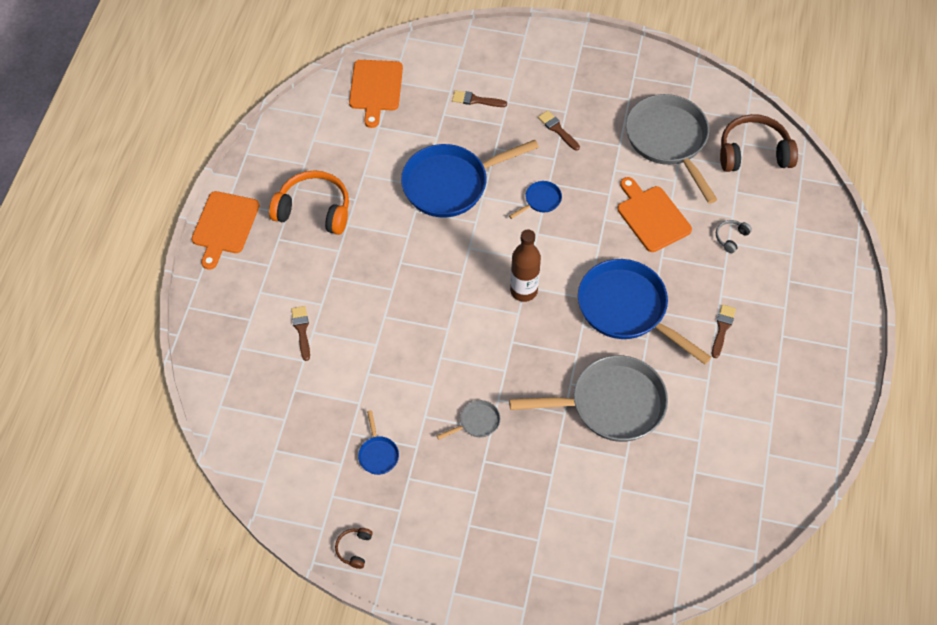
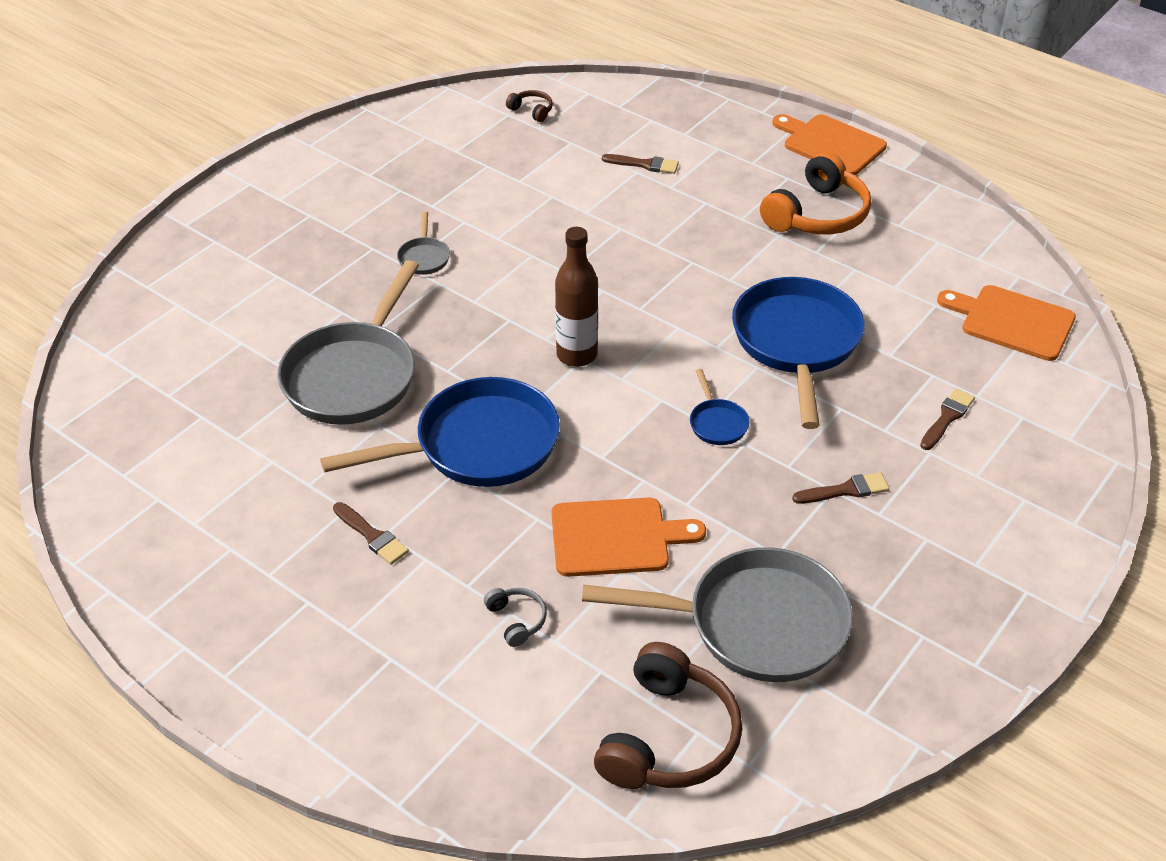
camera: 115 degrees right, 15 degrees down
(354, 549) = (355, 136): brown headphones -> brown headphones (532, 110)
(378, 454) = (446, 177): blue pan -> none

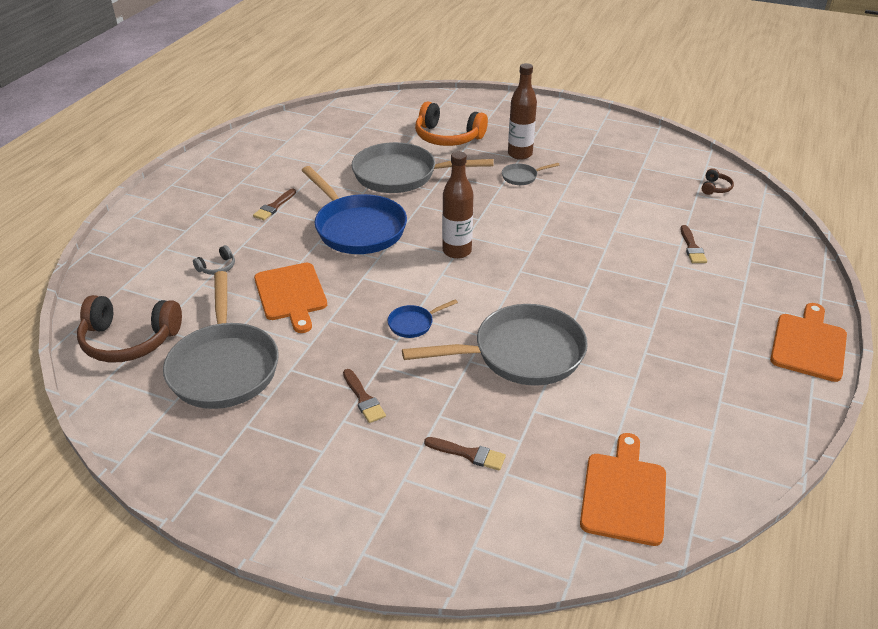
camera: 75 degrees right, 5 degrees down
(362, 245) = (520, 154): none -> brown bottle
(796, 343) = (521, 353): blue pan -> grey pan
(817, 214) = (697, 347): orange headphones -> orange headphones (447, 137)

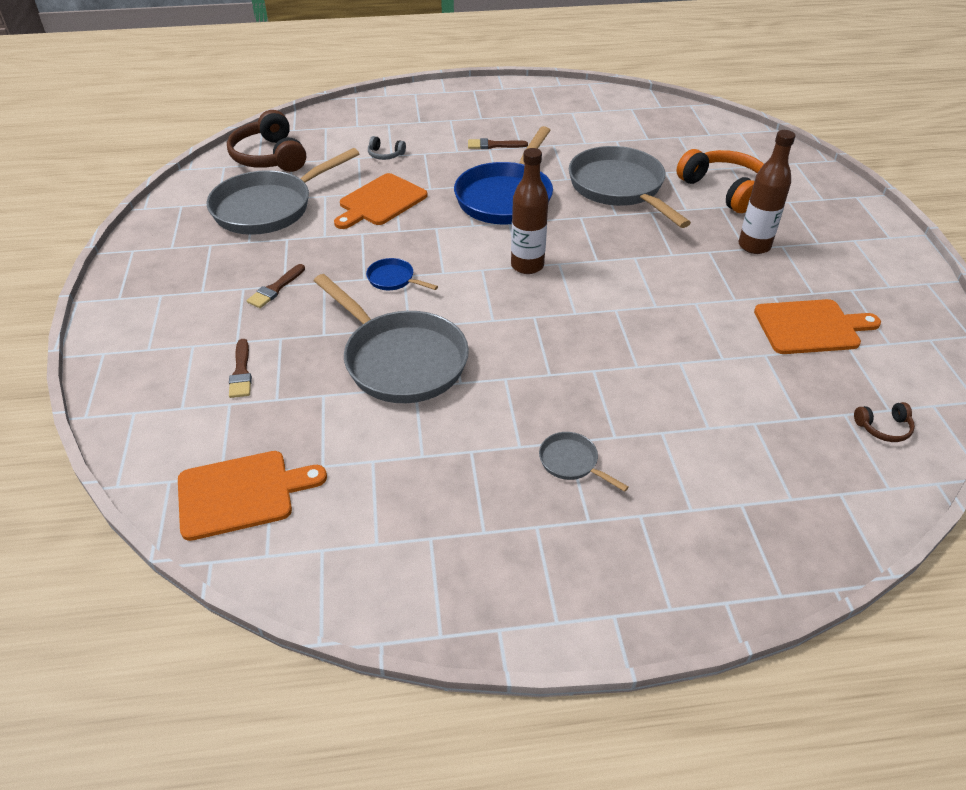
camera: 60 degrees right, 5 degrees up
(447, 137) = (724, 190): orange headphones -> orange headphones turned 150 degrees clockwise
(521, 177) = (709, 262): grey pan -> grey pan (571, 462)
(692, 247) = (714, 439): brown brush -> none
(808, 344) = (606, 606): orange cutting board -> orange cutting board (811, 327)

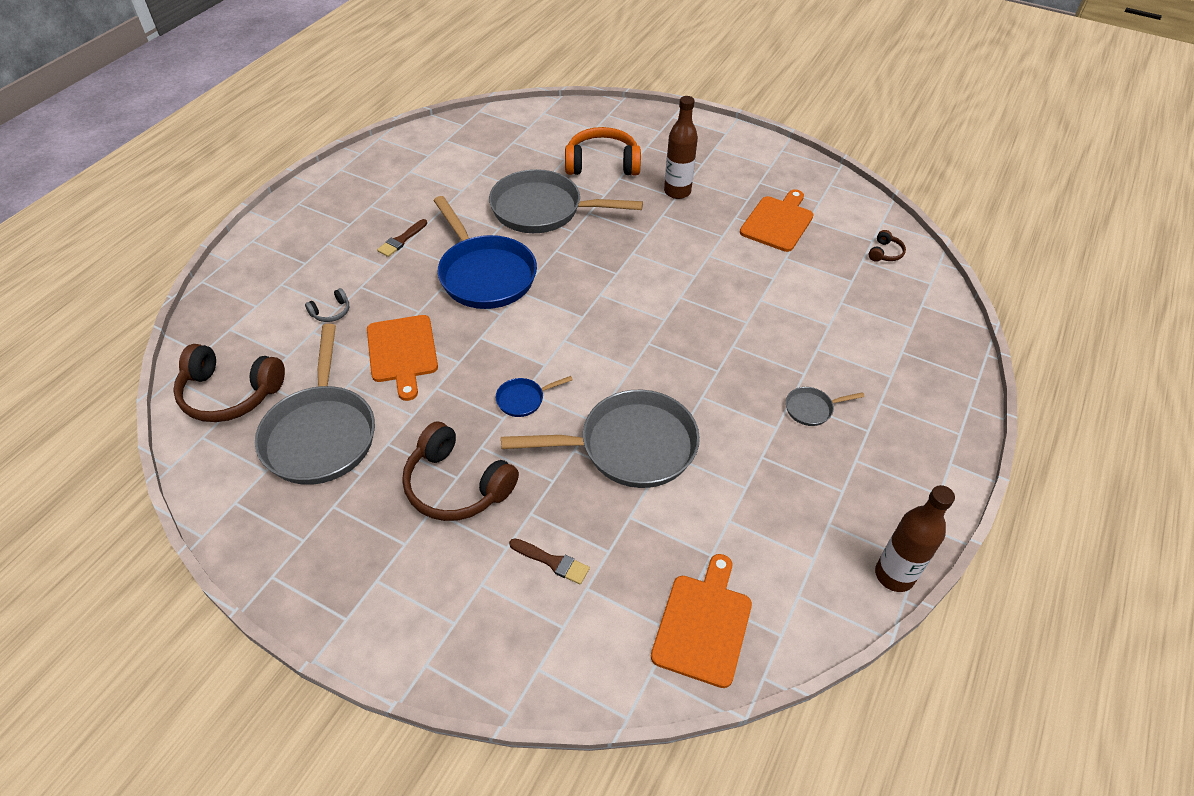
camera: 55 degrees left, 5 degrees up
(275, 289) = (456, 486): brown brush -> brown headphones
(527, 265) = (585, 312): brown bottle -> brown bottle (894, 575)

